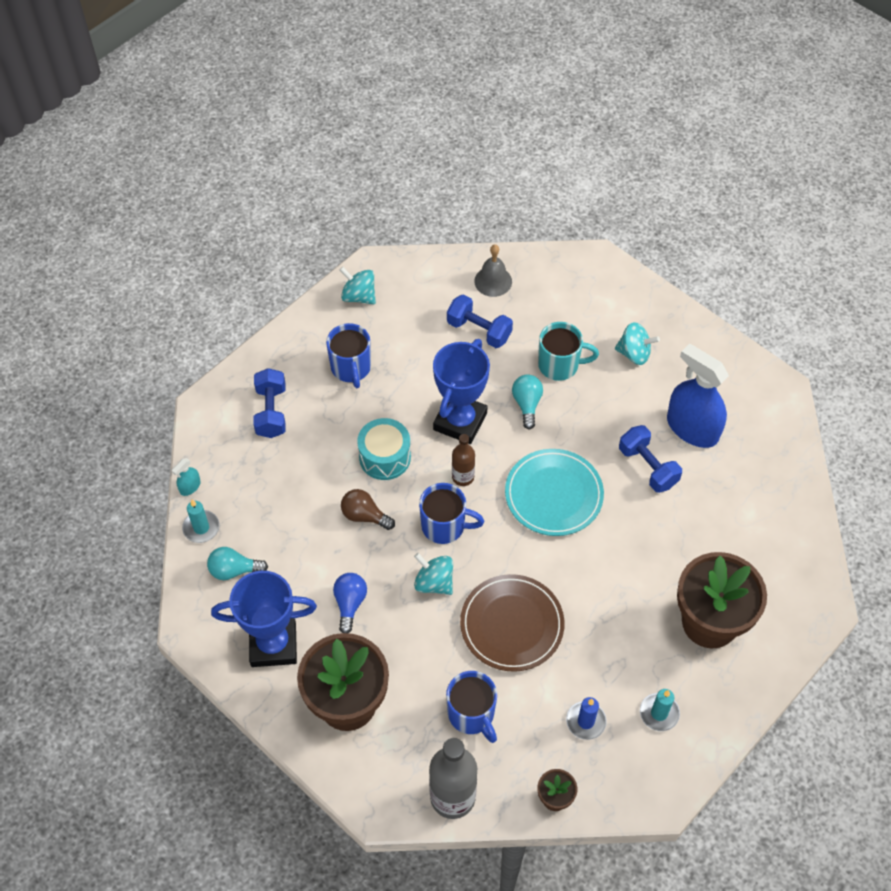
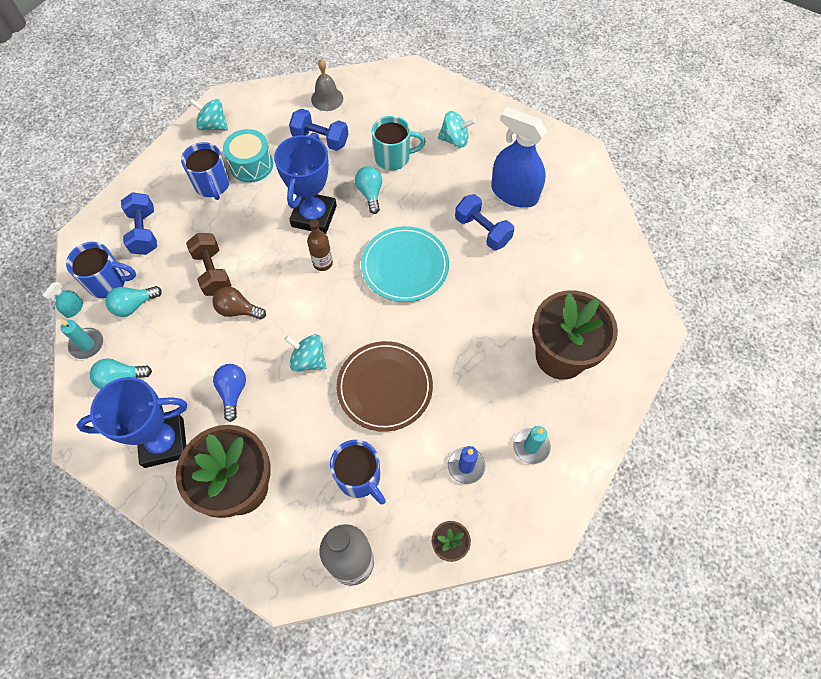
camera: 10 degrees left, 5 degrees up
(254, 493) = (134, 305): none -> turquoise light bulb
(341, 469) = (213, 272): none -> brown dumbbell
(385, 457) = (251, 256): turquoise drum -> turquoise drum (251, 165)
(444, 526) = (312, 308): blue mug -> blue mug (108, 282)

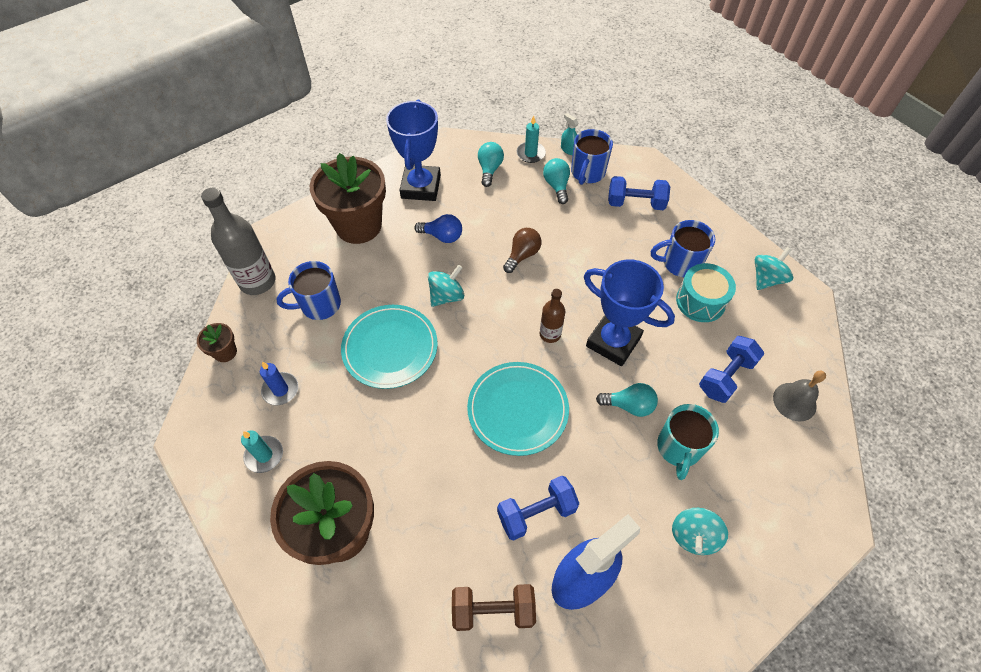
camera: 110 degrees right, 5 degrees down
(213, 272) = (571, 244): brown dumbbell -> brown dumbbell (493, 610)
(384, 387) = (390, 348): brown plate -> turquoise plate

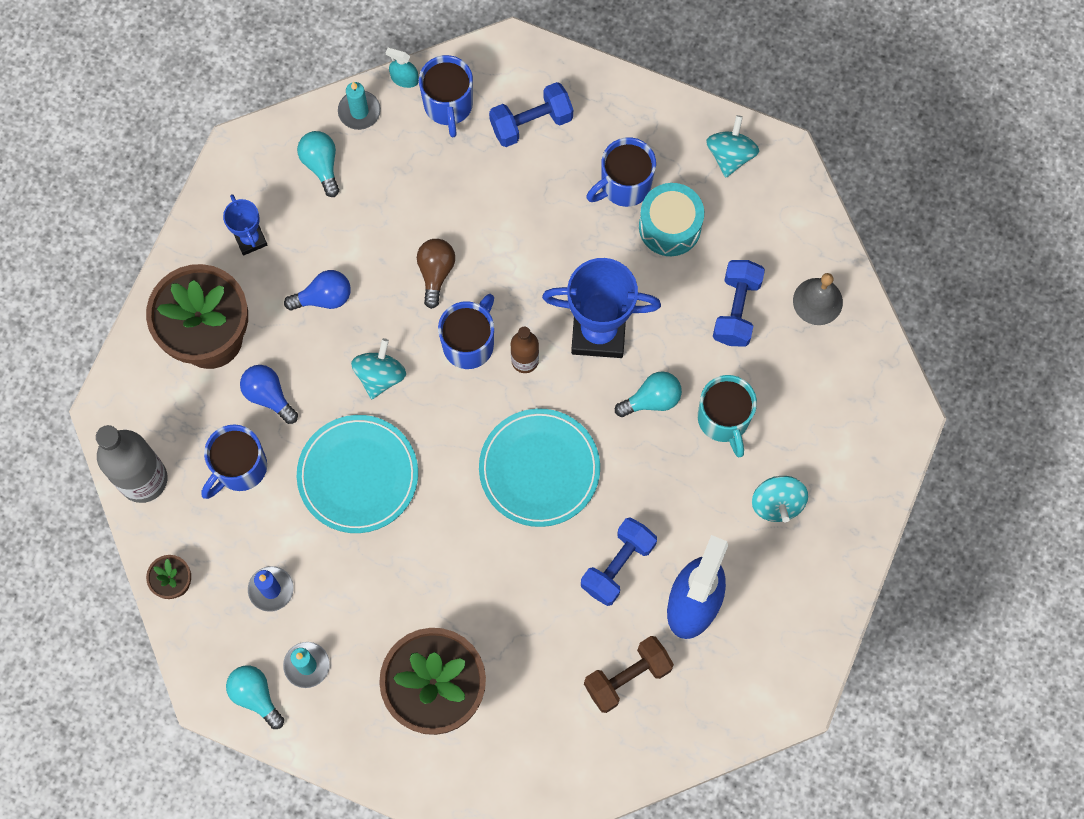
camera: 30 degrees left, 15 degrees up
(368, 273) = (268, 396): none -> blue light bulb
(421, 187) = (250, 239): blue trophy -> blue trophy, size x0.52
(518, 305) = (469, 343): none -> blue mug
(556, 186) = (421, 147): turquoise light bulb -> turquoise light bulb (255, 696)

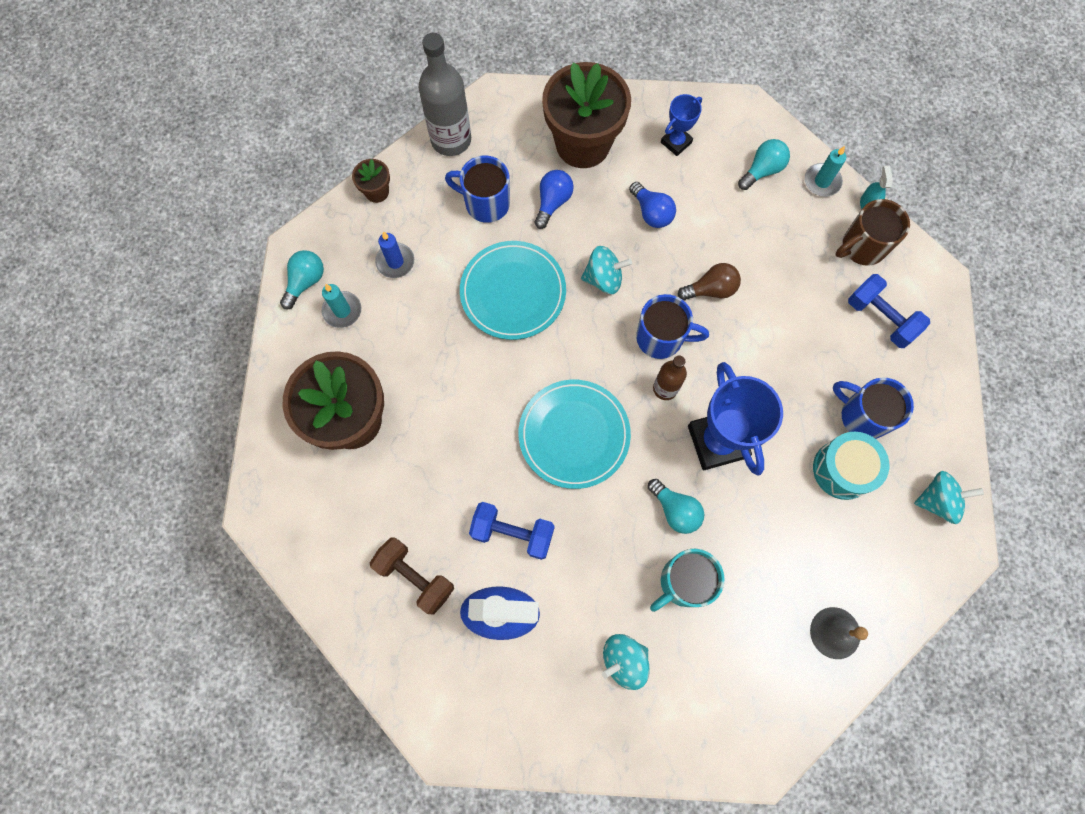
camera: 70 degrees right, 0 degrees up
(448, 105) = (862, 247): blue mug -> brown mug
(736, 309) = (792, 558): blue dumbbell -> none

